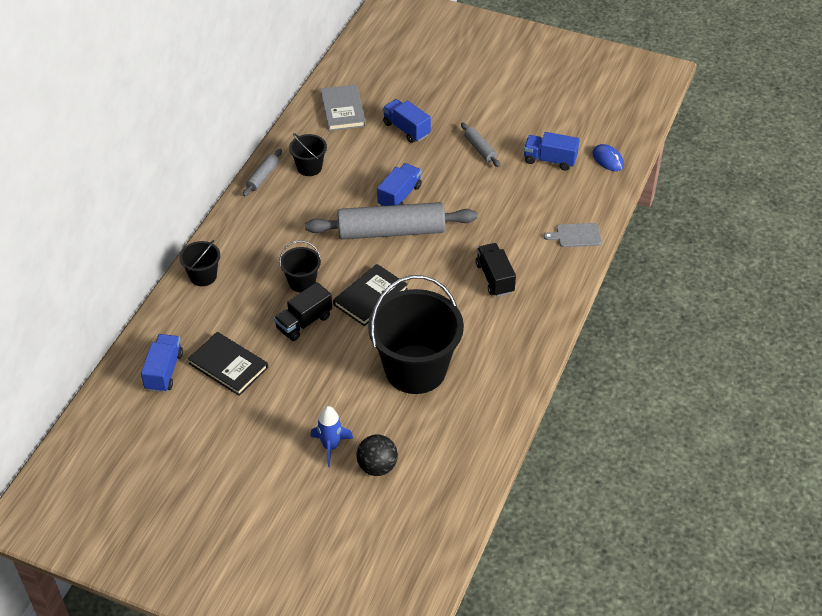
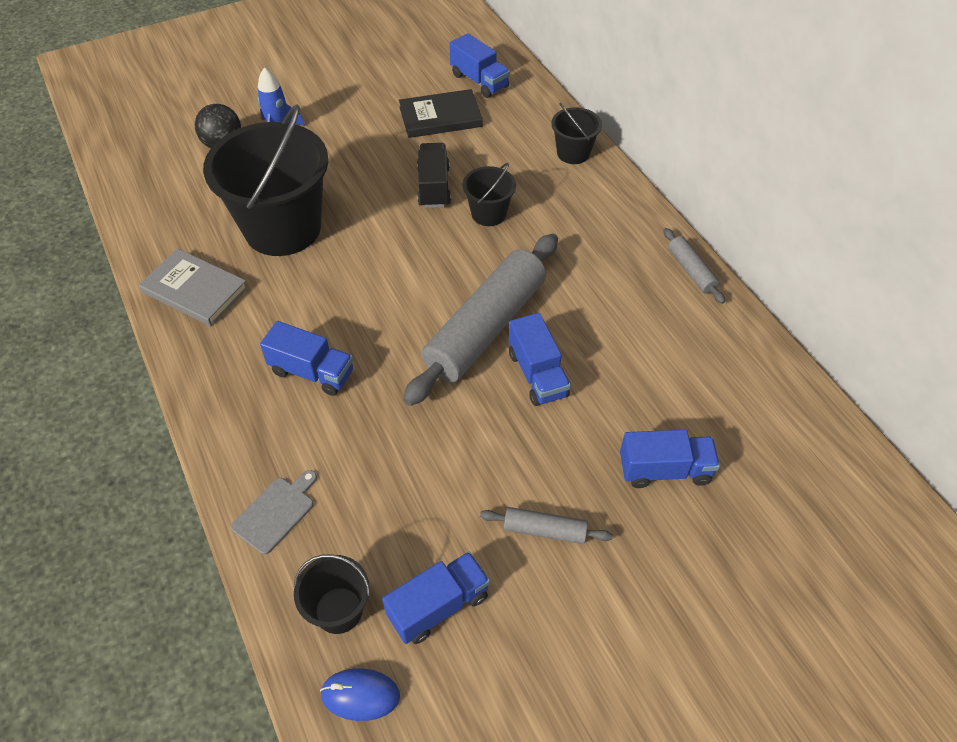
camera: 130 degrees right, 5 degrees up
(309, 167) = (671, 320): black bucket -> black bucket (339, 610)
(343, 110) = (767, 423): grey book -> grey book (195, 290)
(370, 297) = (409, 251): black book -> none
(494, 278) = (312, 372): black truck -> blue truck

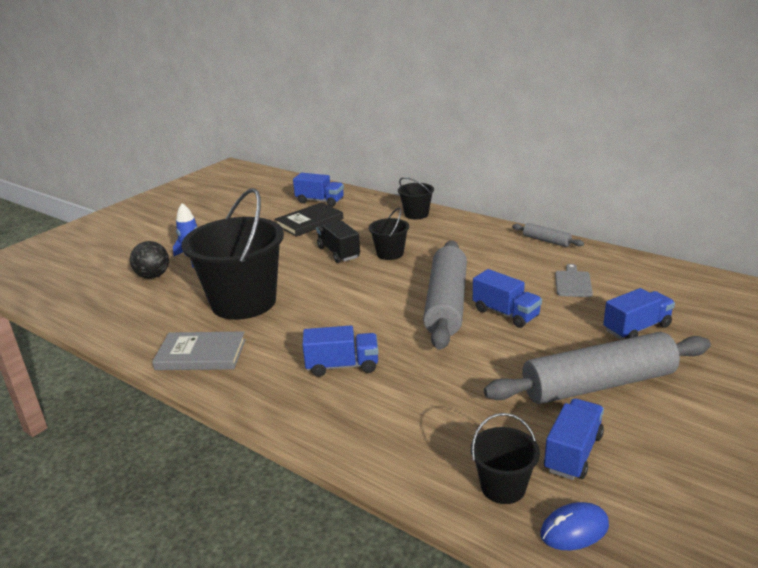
camera: 25 degrees left, 25 degrees down
(276, 512) = (393, 451): grey cutting board -> grey cutting board (573, 283)
(544, 530) = (598, 384): grey rolling pin -> grey rolling pin, size x2.26

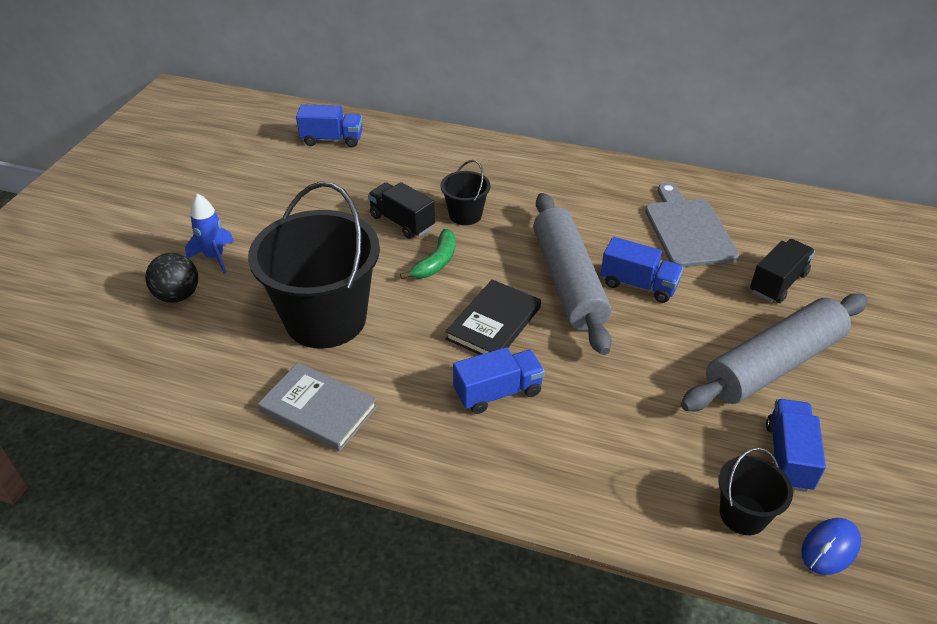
camera: 20 degrees left, 15 degrees up
(201, 354) = (318, 409): grey book -> grey book turned 45 degrees clockwise
(309, 222) = (338, 177): black book -> black book (494, 323)
(348, 279) = (436, 262): none -> green banana
(416, 214) = (465, 148): black bucket -> none
(546, 241) = (632, 171): grey rolling pin -> none
(573, 283) = (688, 229): grey cutting board -> grey cutting board, size x1.79
(636, 328) = (778, 283): blue truck -> black truck

